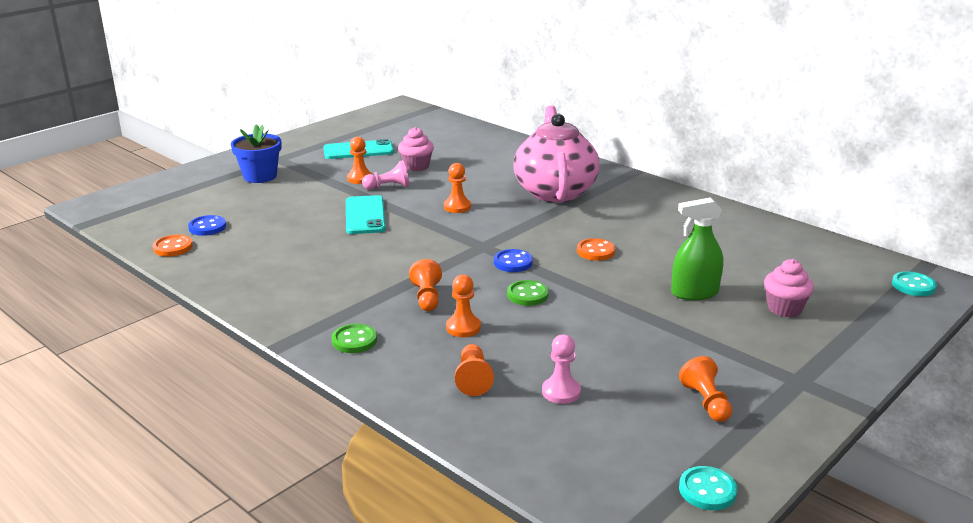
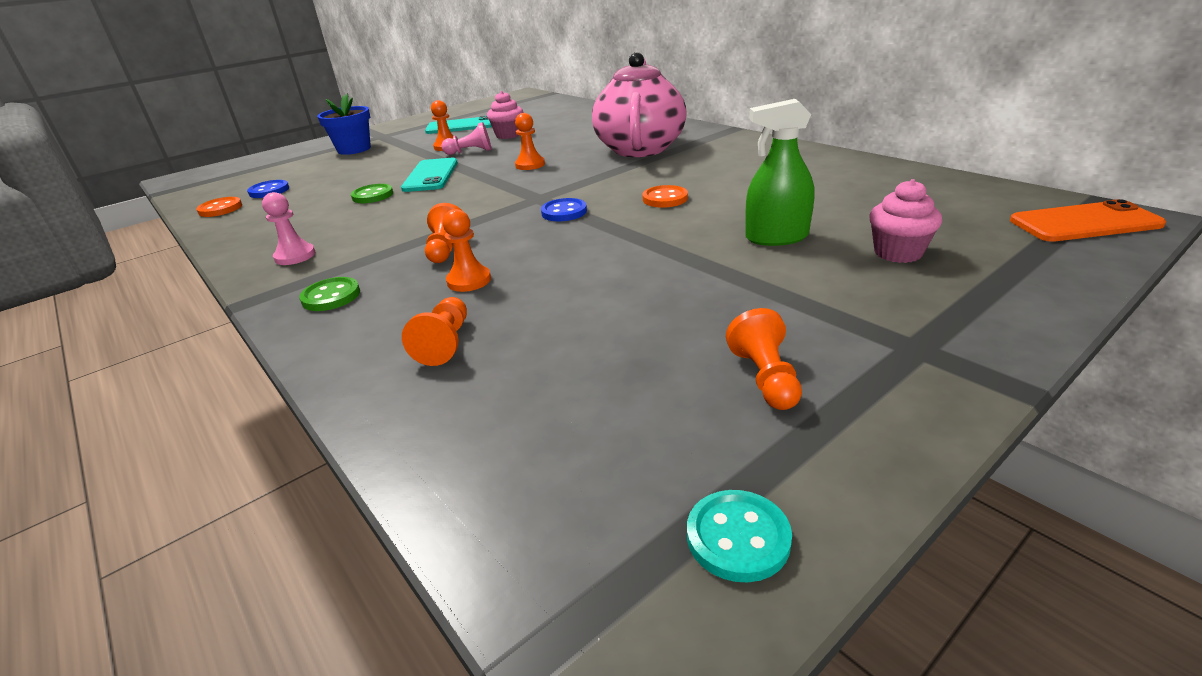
camera: 10 degrees right, 5 degrees up
(527, 295) = (565, 244): green button -> green button (372, 195)
(561, 392) = (555, 361): pink pawn -> pink pawn (295, 256)
(913, 286) = (1084, 223): turquoise button -> orange phone

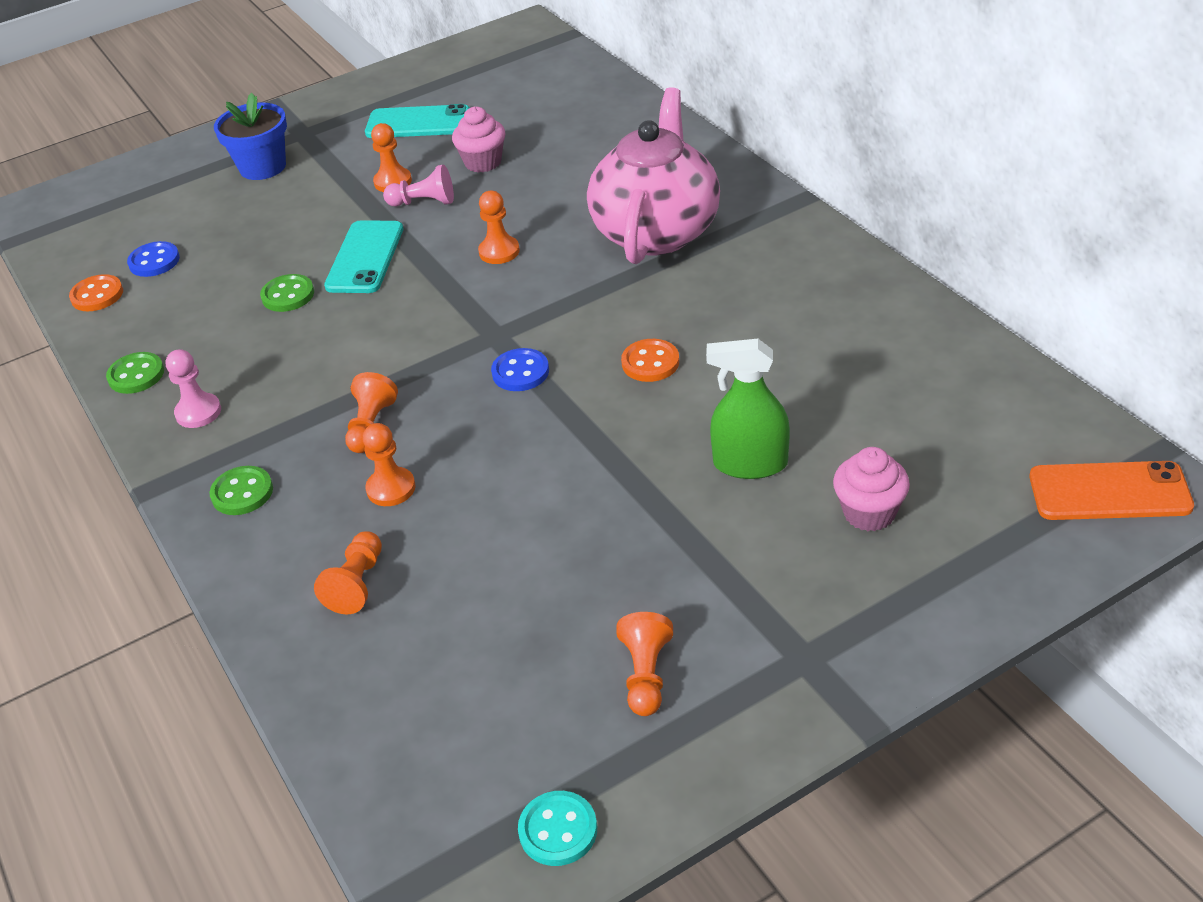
camera: 10 degrees right, 10 degrees up
(244, 242) = (136, 375): none -> green button

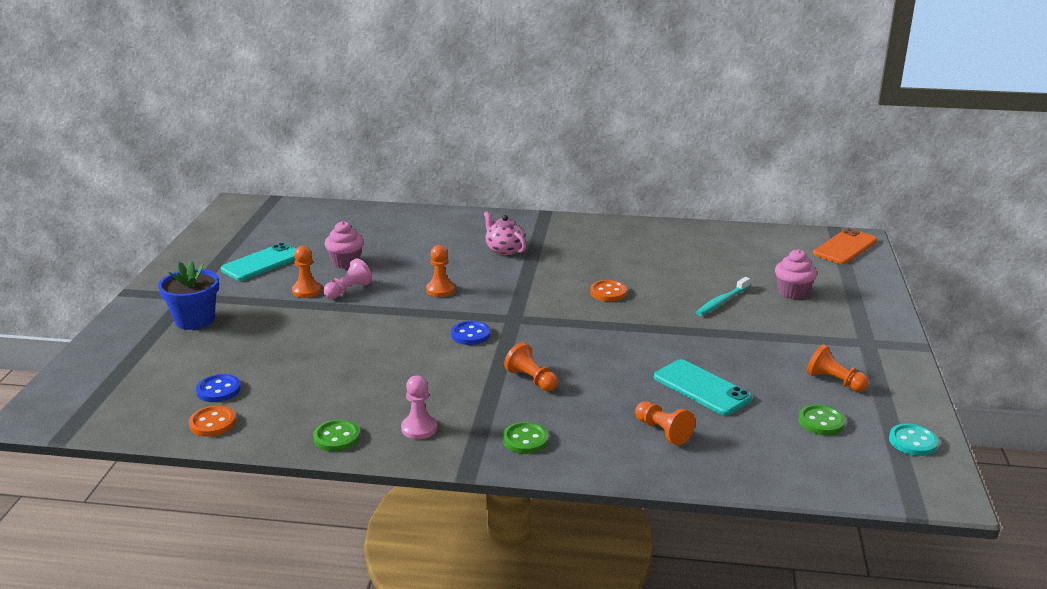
camera: 55 degrees left, 15 degrees down
(288, 295) = (355, 360): green button -> green button (821, 422)
(365, 257) = (366, 325): turquoise phone -> turquoise phone (701, 388)
(391, 488) = (597, 393): orange pawn -> none
(520, 372) = (558, 324): blue button -> blue button (470, 334)
(656, 231) = (504, 250): pink teapot -> pink teapot, size x0.47
(750, 464) = (721, 302): green spray bottle -> turquoise toothbrush

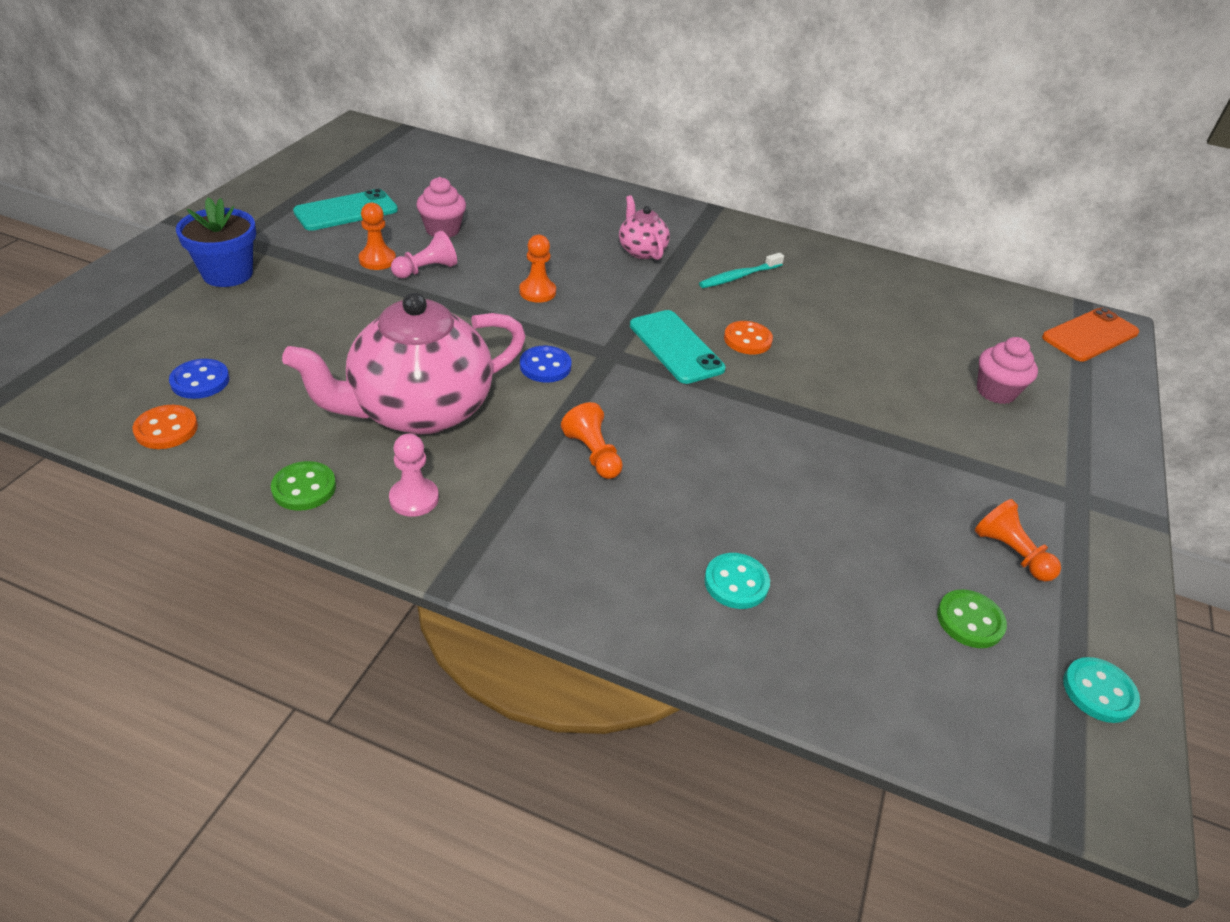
camera: 10 degrees right, 15 degrees up
(393, 377) = (419, 410): none -> pink teapot
(525, 440) = (543, 551): green button -> none
(662, 431) = (736, 583): orange pawn -> turquoise button
(701, 388) = (817, 520): turquoise phone -> turquoise phone (676, 347)
(721, 302) = (893, 386): turquoise toothbrush -> turquoise toothbrush (739, 277)

